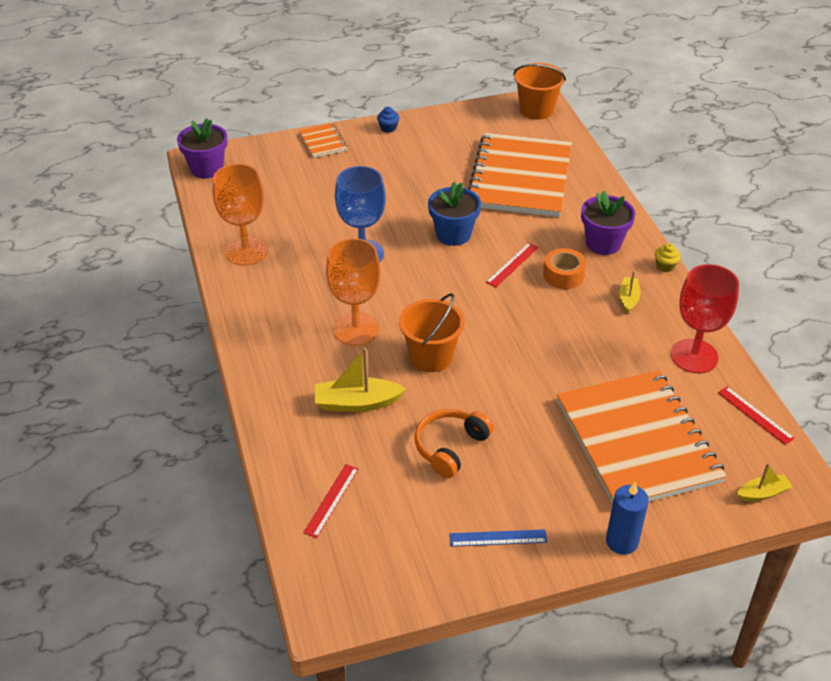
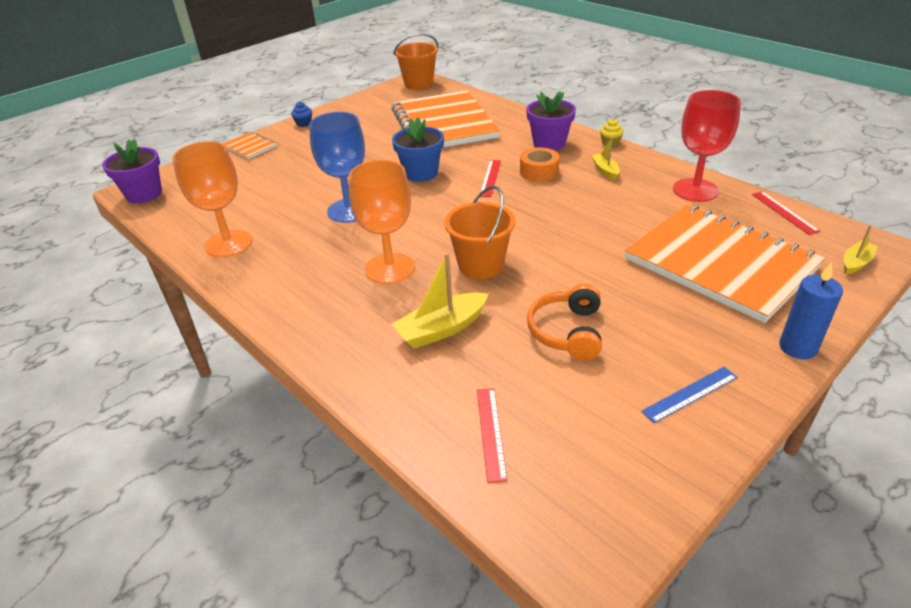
camera: 25 degrees left, 5 degrees down
(755, 415) = (784, 212): red ruler -> red ruler turned 45 degrees clockwise

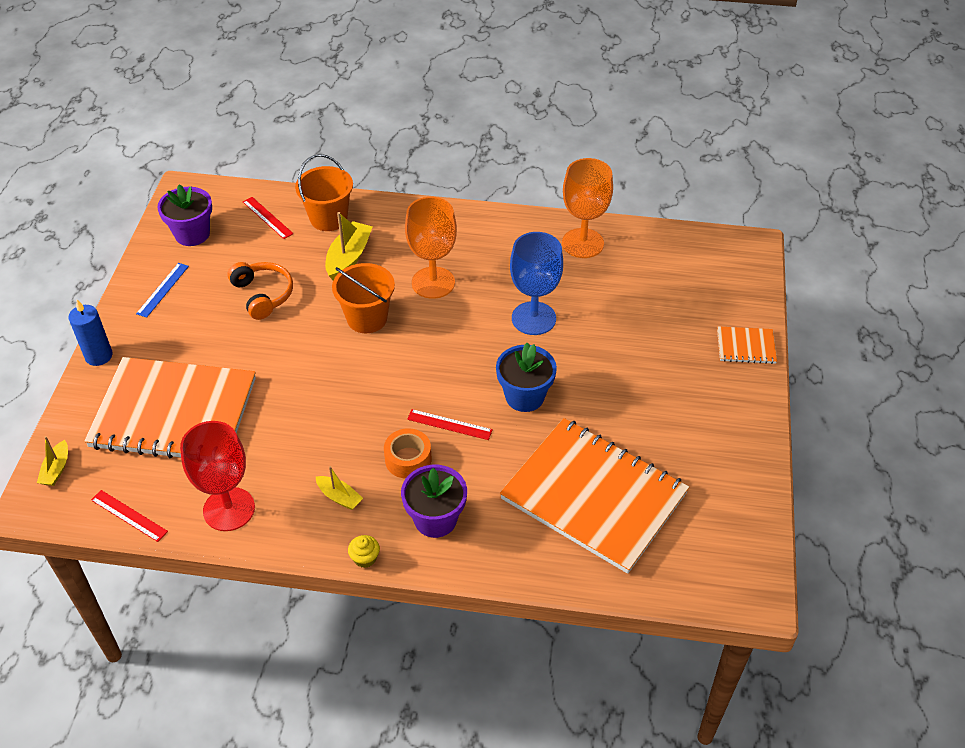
camera: 140 degrees right, 10 degrees up
(144, 194) = (732, 248): purple flower pot -> purple flower pot (192, 234)
(303, 123) = (752, 411): blue cupcake -> none
(418, 84) = (736, 581): orange bucket -> orange bucket (328, 218)
(490, 178) = (449, 424): red ruler -> red ruler turned 45 degrees counterclockwise

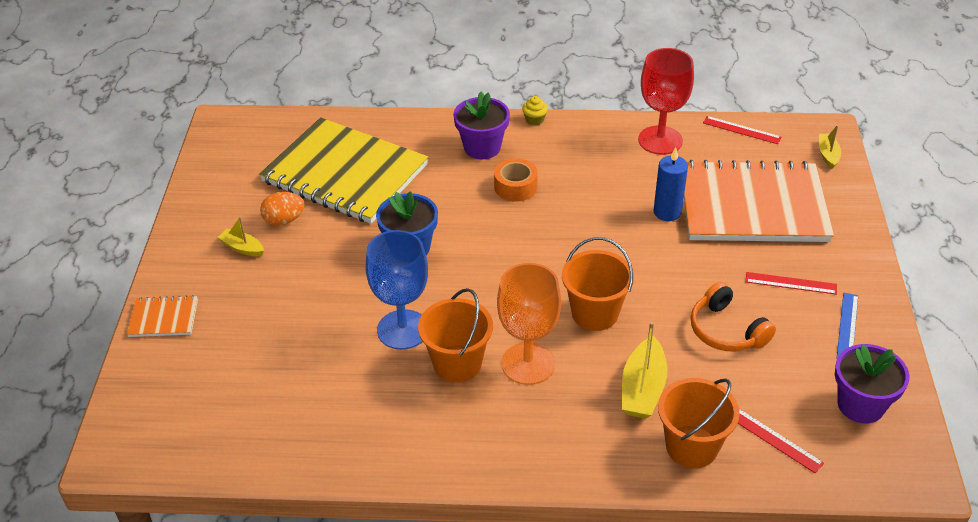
camera: 175 degrees right, 5 degrees down
(99, 356) = (864, 249): blue candle -> blue candle (667, 212)
(339, 497) = (569, 155): yellow boat -> yellow boat (242, 248)
(449, 424) = (482, 217): red ruler -> red ruler (791, 283)
(490, 288) = (457, 363): none -> orange bucket
(582, 243) = (339, 438): orange goblet -> none
(593, 496) = (345, 173): orange notebook -> yellow notebook
(653, 440) = (284, 220): none -> orange egg

